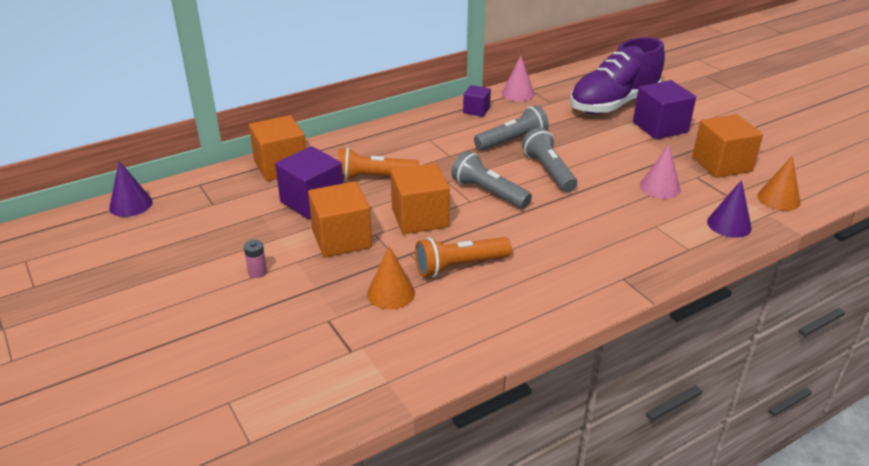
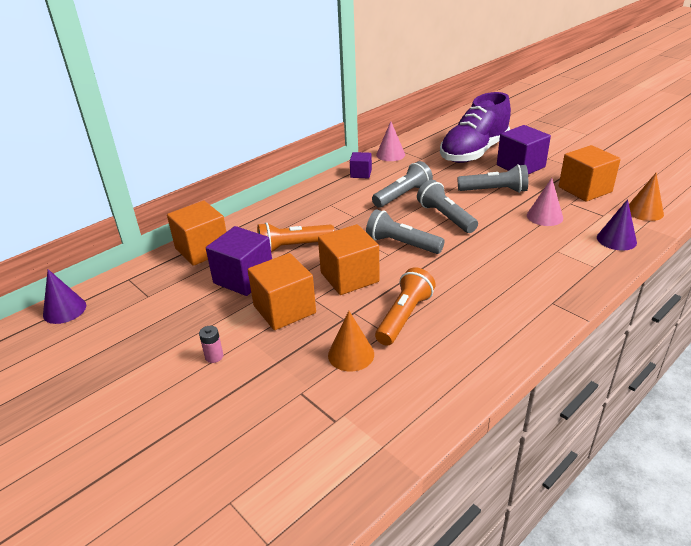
camera: 10 degrees left, 0 degrees up
(459, 266) = (404, 317): orange flashlight -> orange flashlight turned 150 degrees clockwise
(616, 150) = (494, 191): none -> grey flashlight

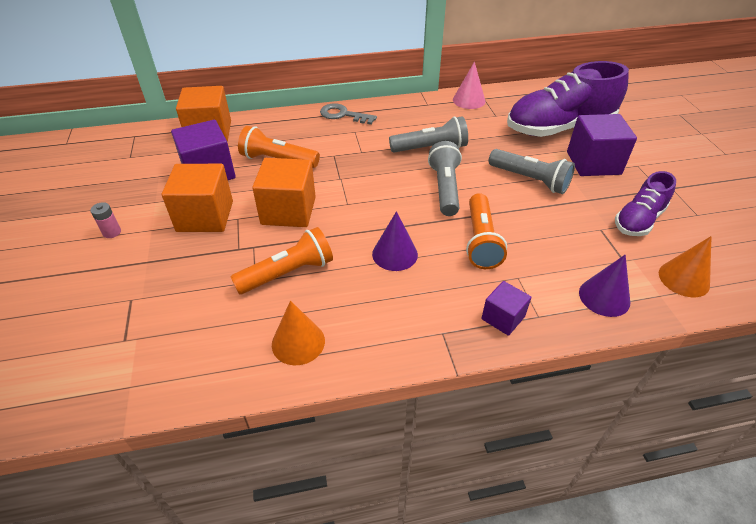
camera: 30 degrees right, 10 degrees up
(64, 310) = (69, 143): purple cone -> purple cone (395, 254)
(305, 196) = (343, 115): none -> grey key
(351, 354) = (205, 286): orange cone -> orange cone (298, 342)
(361, 174) = (417, 110): purple cube -> purple cube (503, 318)
(402, 244) = (371, 199): grey flashlight -> none
(509, 239) = (481, 241): none -> orange flashlight
(544, 216) = (551, 232): pink cone -> none
(585, 189) = (638, 220): orange cube -> purple shoe

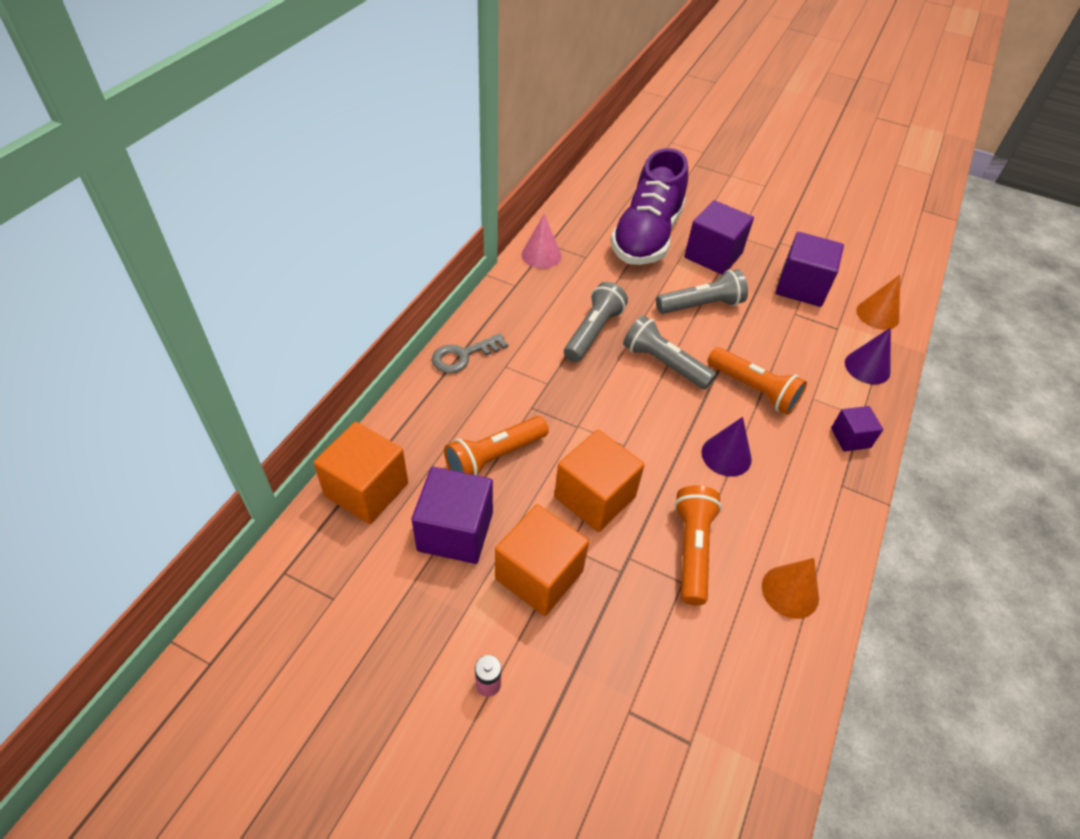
camera: 55 degrees left, 5 degrees up
(638, 220) = (801, 287): purple shoe -> purple cube

